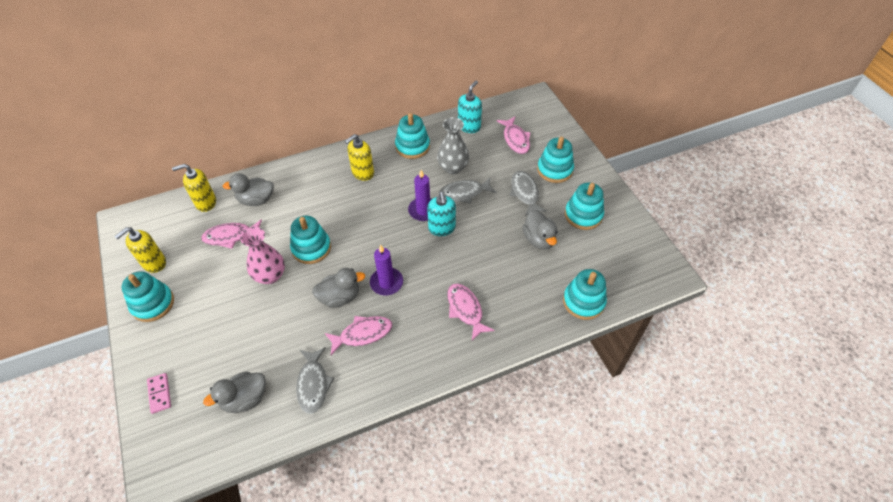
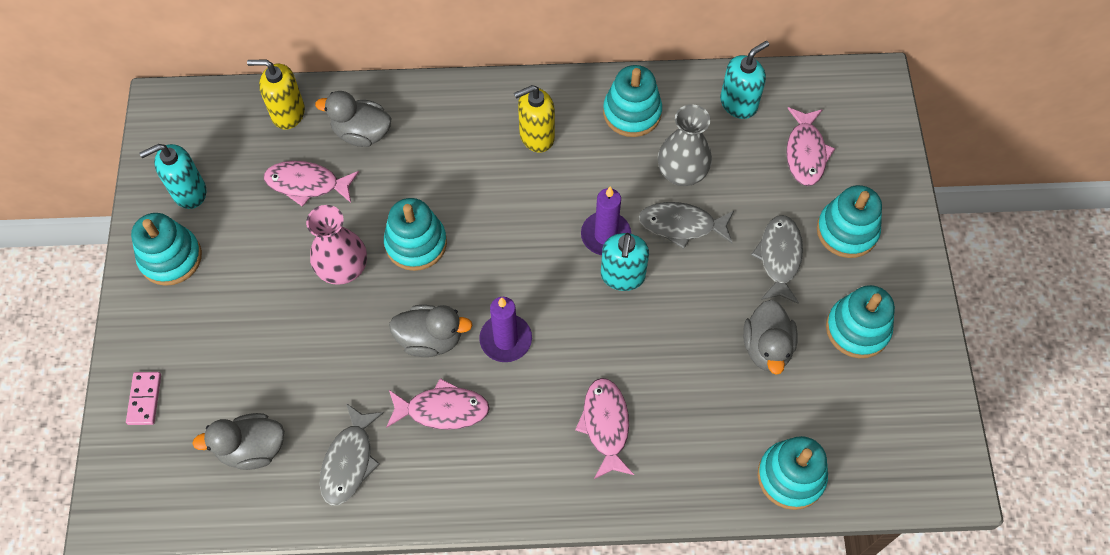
camera: 20 degrees right, 10 degrees up
(154, 263) = (189, 192): yellow soap dispenser -> turquoise soap dispenser

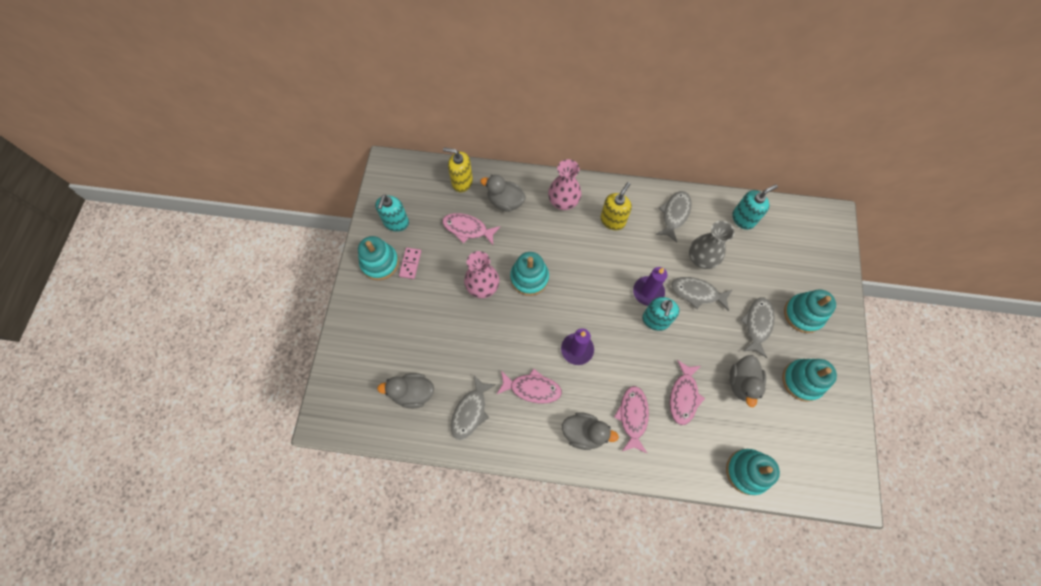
camera: 10 degrees right, 5 degrees up
(144, 399) = (352, 350): pink domino -> pink domino (410, 264)
(189, 192) = (396, 223): turquoise soap dispenser -> turquoise soap dispenser turned 60 degrees counterclockwise
(430, 339) = (530, 341): grey duck -> grey duck (584, 433)
(454, 119) = (563, 201): none -> pink vase
(536, 136) = (612, 220): yellow soap dispenser -> yellow soap dispenser turned 135 degrees clockwise
(632, 113) = (674, 214): turquoise stacking toy -> grey fish
(805, 153) = (782, 258): pink fish -> pink fish (683, 396)

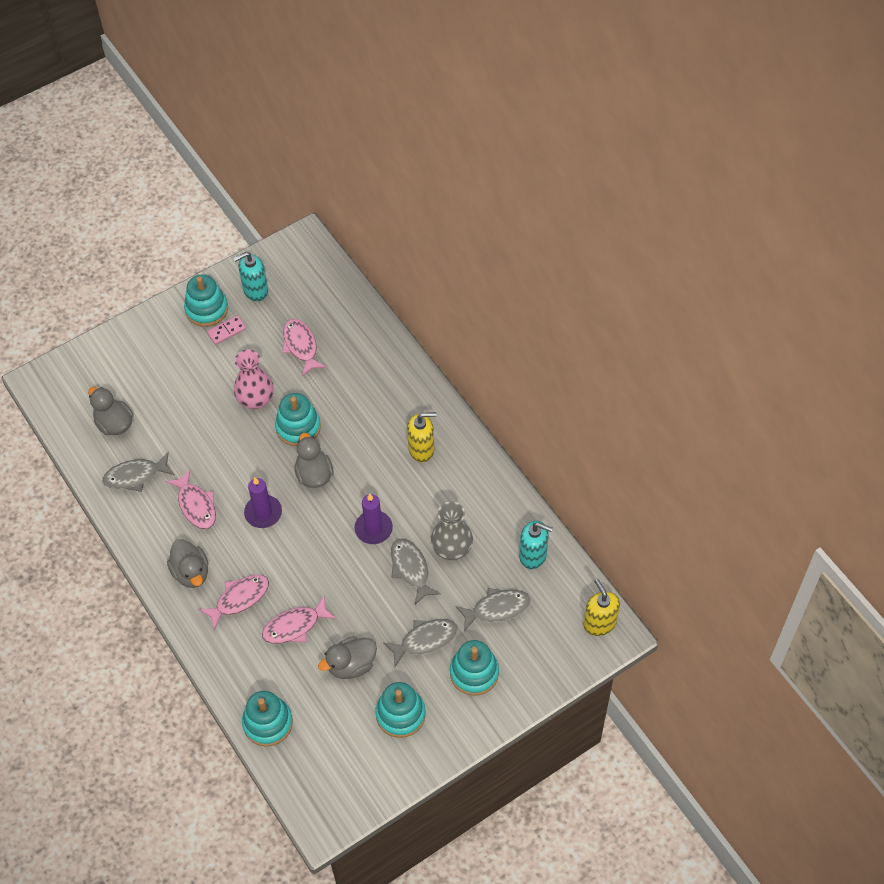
camera: 50 degrees right, 10 degrees down
(462, 182) = (344, 305): yellow soap dispenser -> yellow soap dispenser (599, 623)
(505, 201) = (357, 352): grey duck -> grey duck (314, 474)
(563, 201) = (402, 396): pink vase -> none
(655, 320) = (349, 554): turquoise soap dispenser -> none
(674, 214) = (479, 494): grey fish -> grey fish (497, 608)

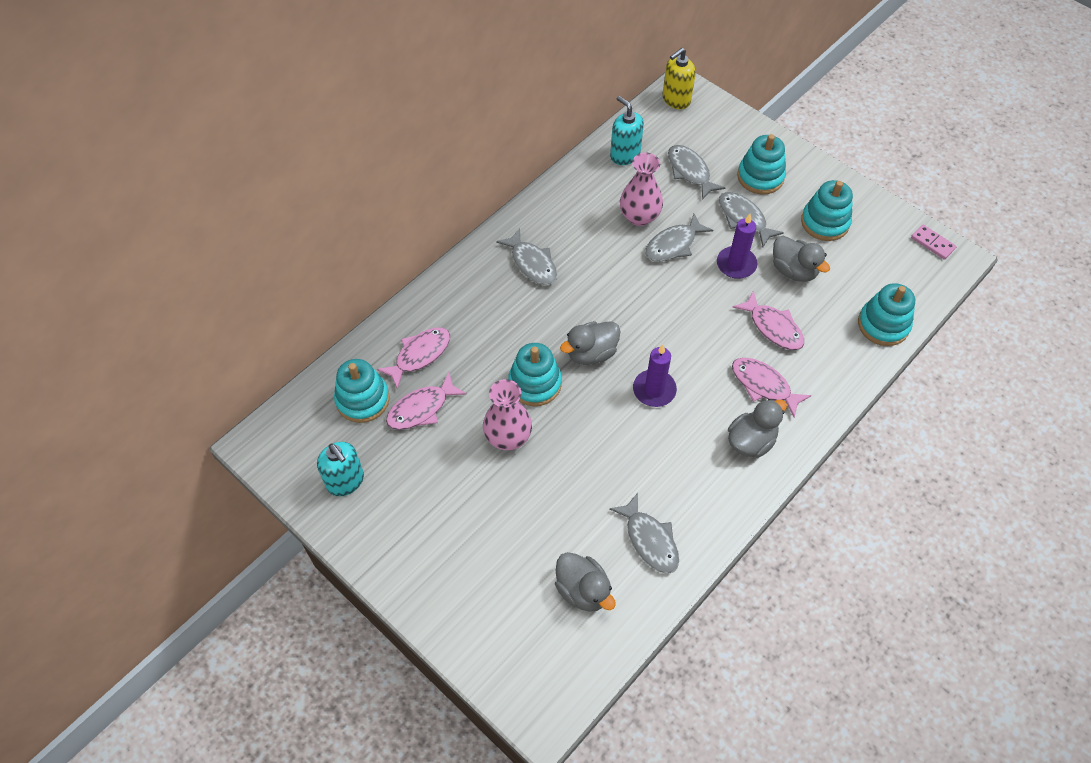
camera: 105 degrees left, 0 degrees up
(114, 423) = (583, 590): grey duck -> grey duck turned 75 degrees counterclockwise
(196, 505) = (667, 460): pink fish -> pink fish (420, 355)
(206, 309) = (384, 531): turquoise stacking toy -> turquoise stacking toy (362, 399)
(226, 331) = (414, 497): pink domino -> pink domino (932, 243)
(373, 529) = (639, 285): purple candle -> purple candle (736, 264)
(421, 449) = (532, 263): yellow soap dispenser -> grey fish
(452, 548) = (639, 216): grey vase -> pink vase
(533, 555) = (624, 155): turquoise soap dispenser -> turquoise soap dispenser turned 45 degrees counterclockwise

